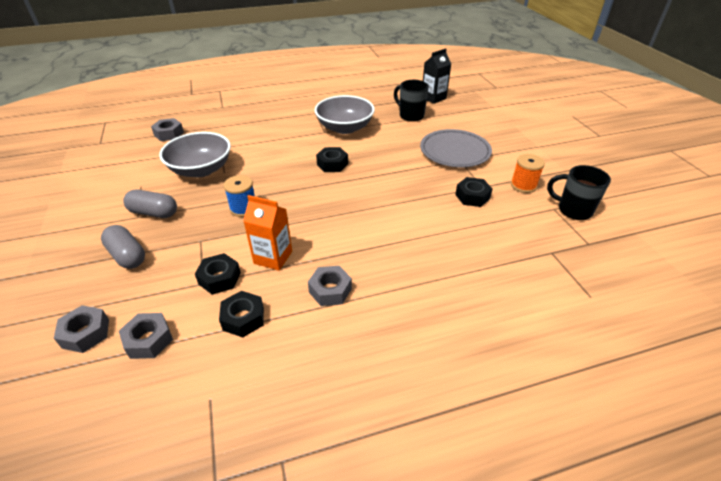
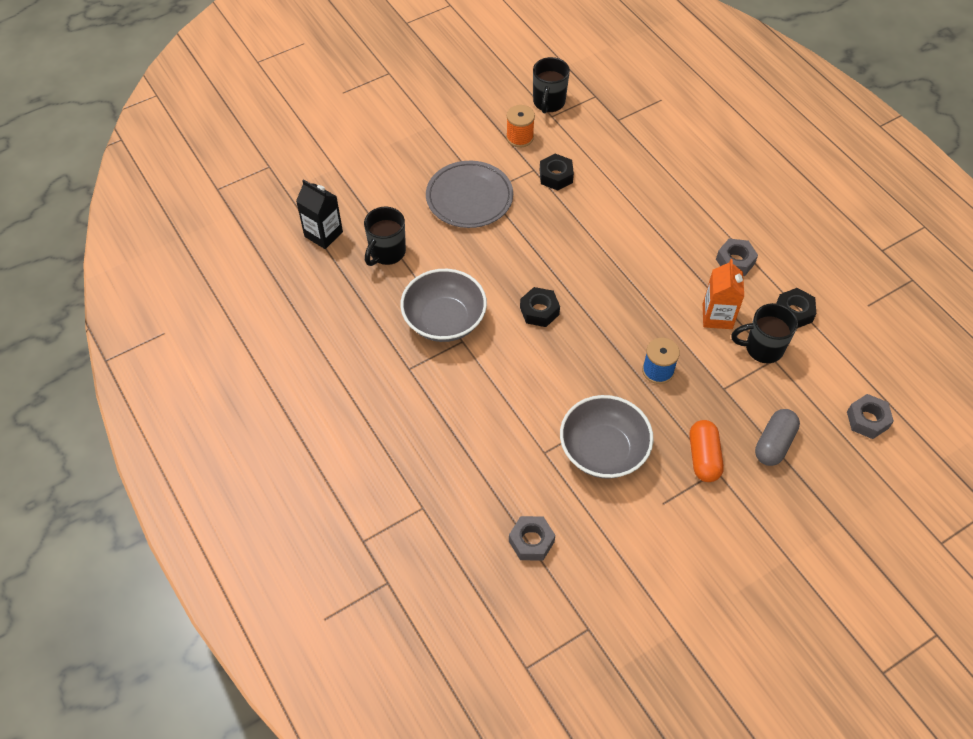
camera: 105 degrees left, 15 degrees up
(149, 340) = (848, 369): grey nut -> none
(154, 213) = (703, 457): grey capsule -> orange capsule
(219, 278) = (762, 348): black nut -> black mug

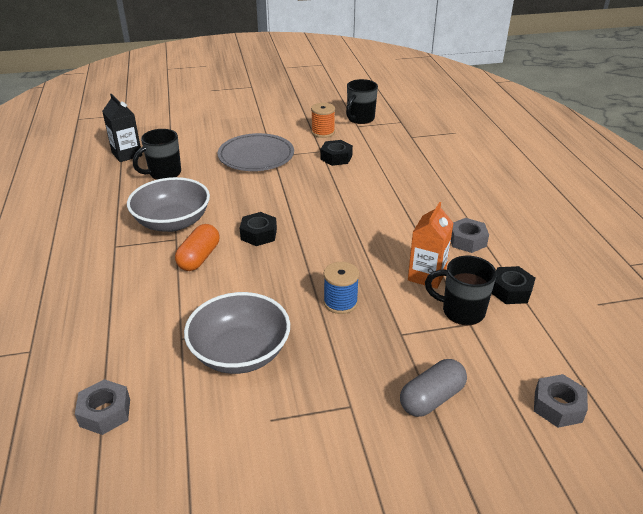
camera: 20 degrees right, 20 degrees down
(703, 457) = (343, 389): orange capsule -> orange capsule (199, 257)

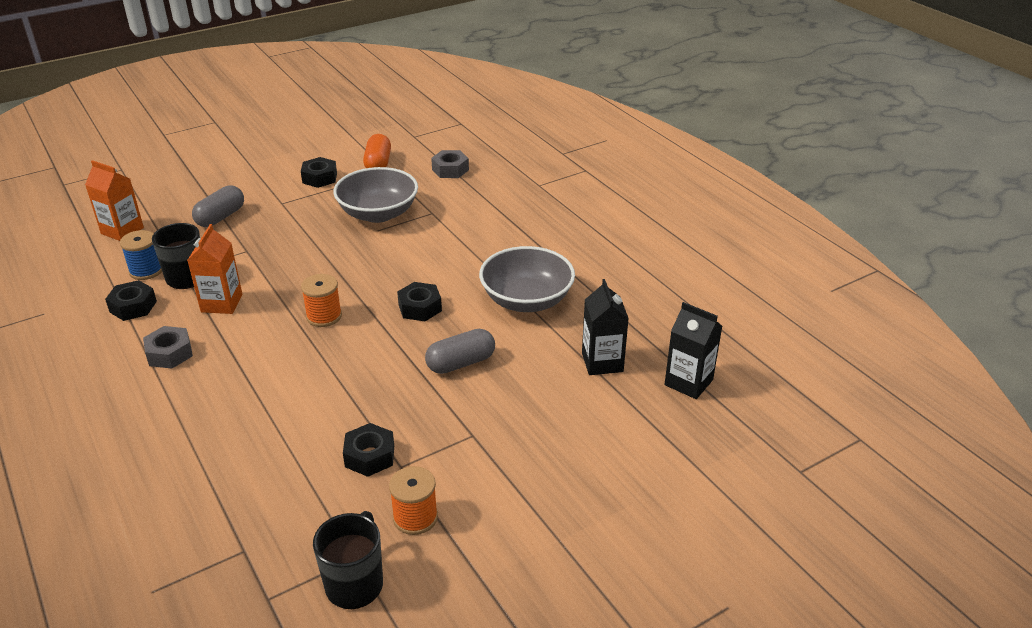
camera: 160 degrees right, 0 degrees up
(164, 173) = (602, 362): black mug -> black carton
(199, 257) = (466, 271): orange capsule -> orange capsule (378, 164)
(254, 191) = (461, 363): none -> grey capsule
(256, 156) = (498, 427): grey plate -> none
(286, 448) = (319, 178): none -> black nut
(339, 244) = (324, 316): none -> orange spool
(340, 302) = (306, 262): blue spool -> blue spool (146, 270)
(558, 406) = (122, 231): grey nut -> orange carton

